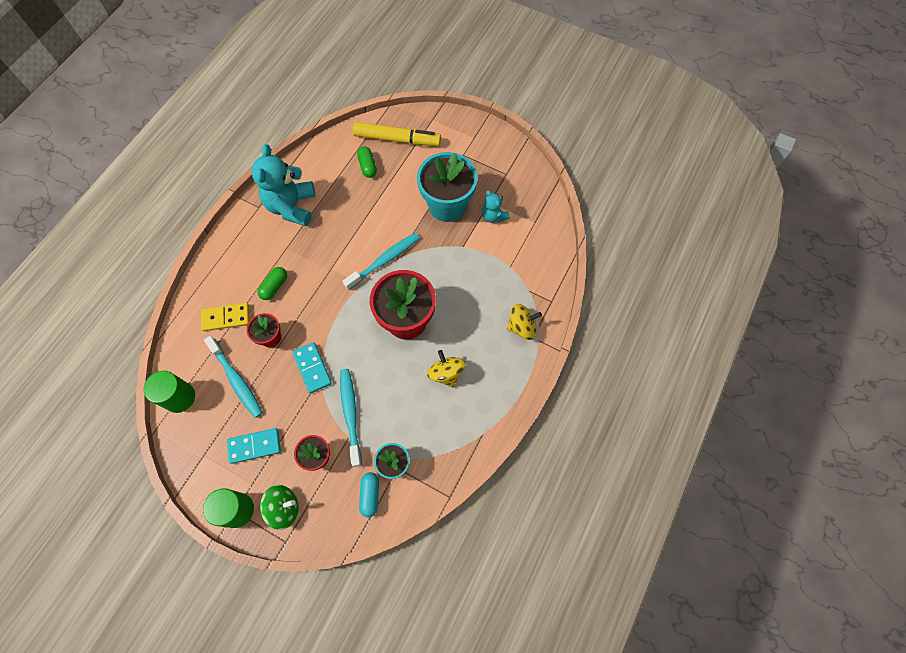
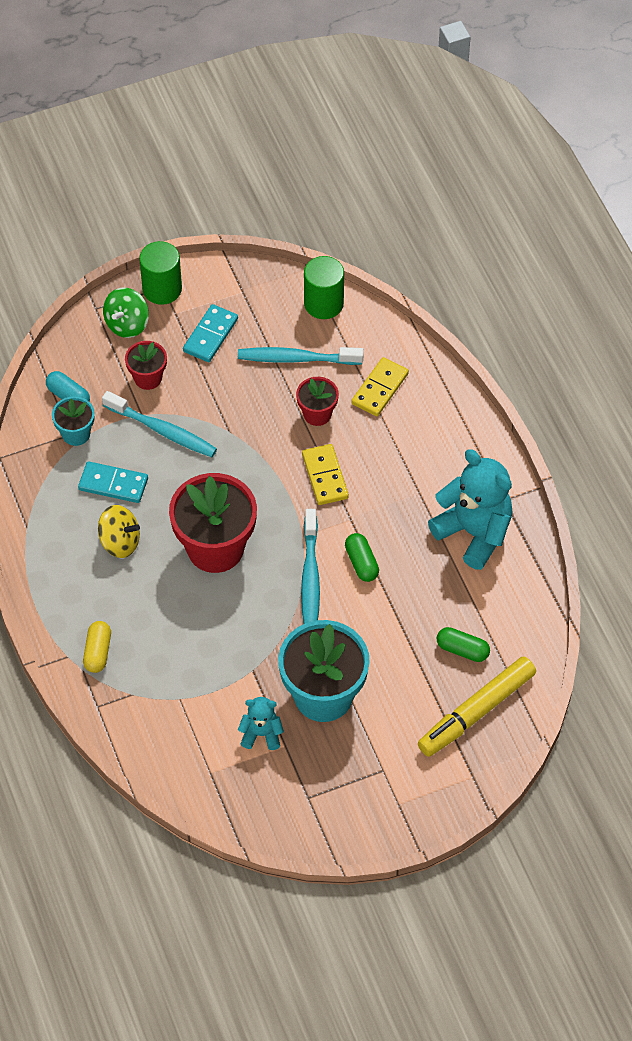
camera: 130 degrees right, 10 degrees down
(274, 286) = (377, 453): green capsule -> green capsule (361, 563)
(312, 301) = (325, 476): none -> yellow domino
(312, 368) = (245, 429): turquoise domino -> turquoise domino (113, 484)
(522, 327) = (97, 652): yellow spinning top -> yellow capsule

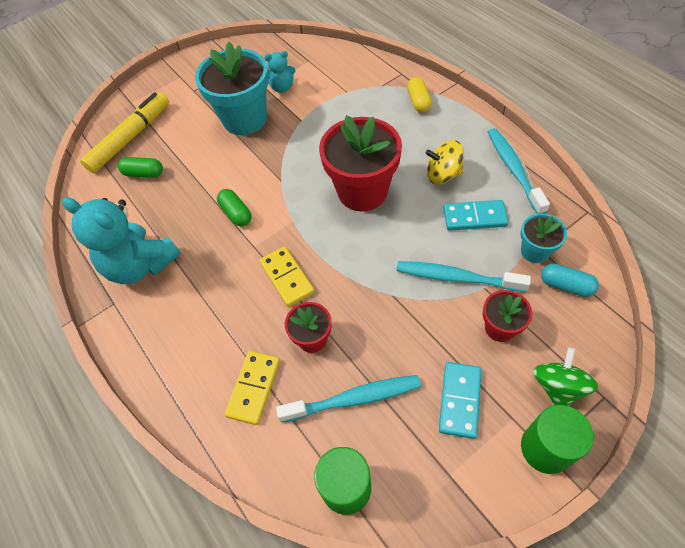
camera: 170 degrees right, 0 degrees up
(310, 577) = (276, 191): turquoise toothbrush -> turquoise toothbrush (513, 169)

